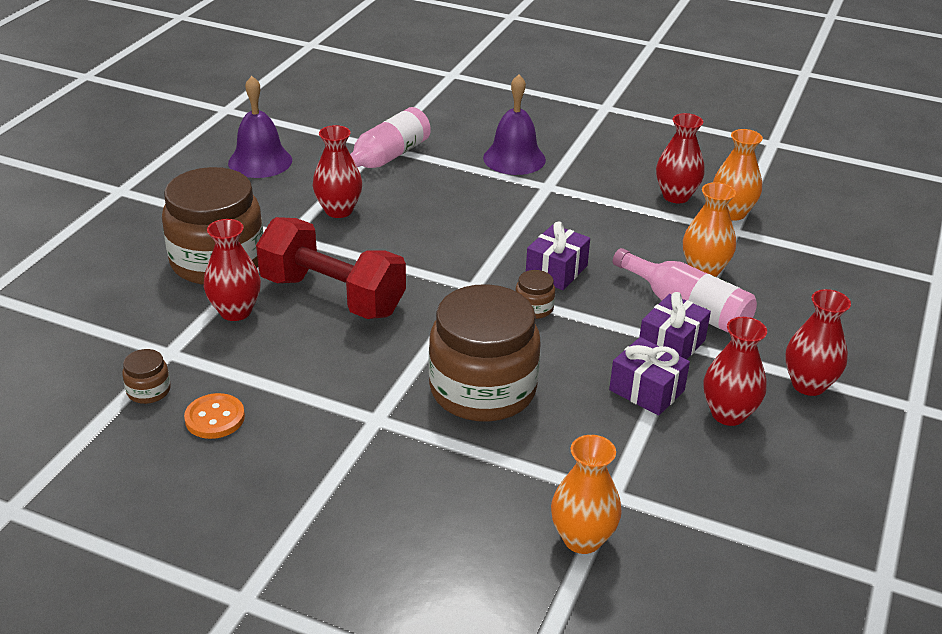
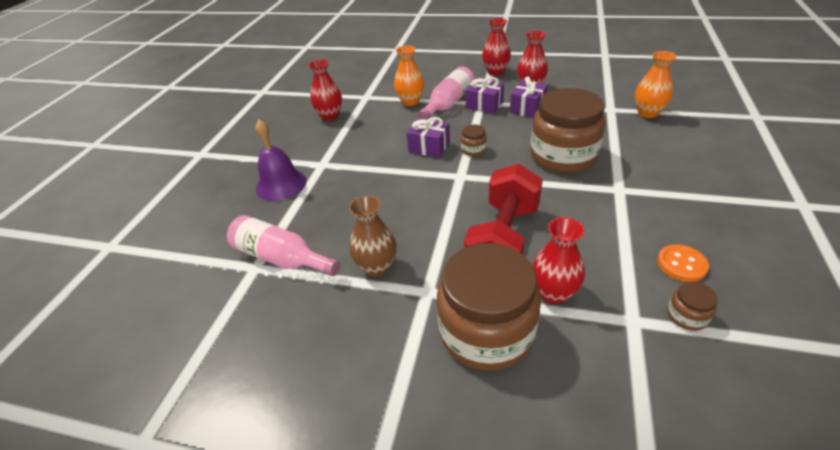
camera: 95 degrees left, 5 degrees up
(260, 161) = (286, 357): purple bell -> none
(339, 210) = (377, 267): red vase -> brown vase
(732, 213) = (347, 98): orange vase -> none

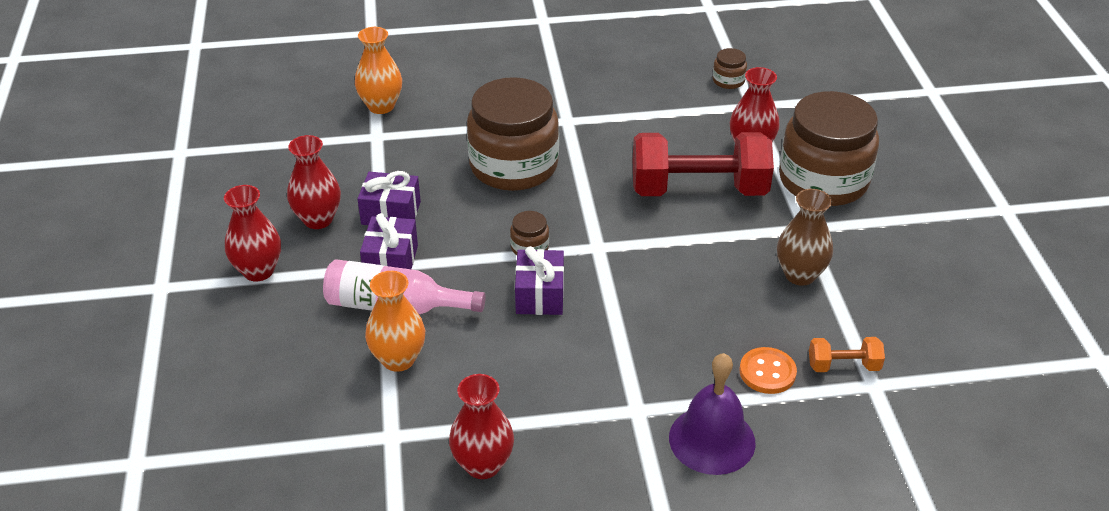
camera: 115 degrees left, 0 degrees up
(281, 258) = (843, 366): pink bottle -> orange dumbbell
(681, 264) = (667, 83): orange button -> orange button (767, 372)

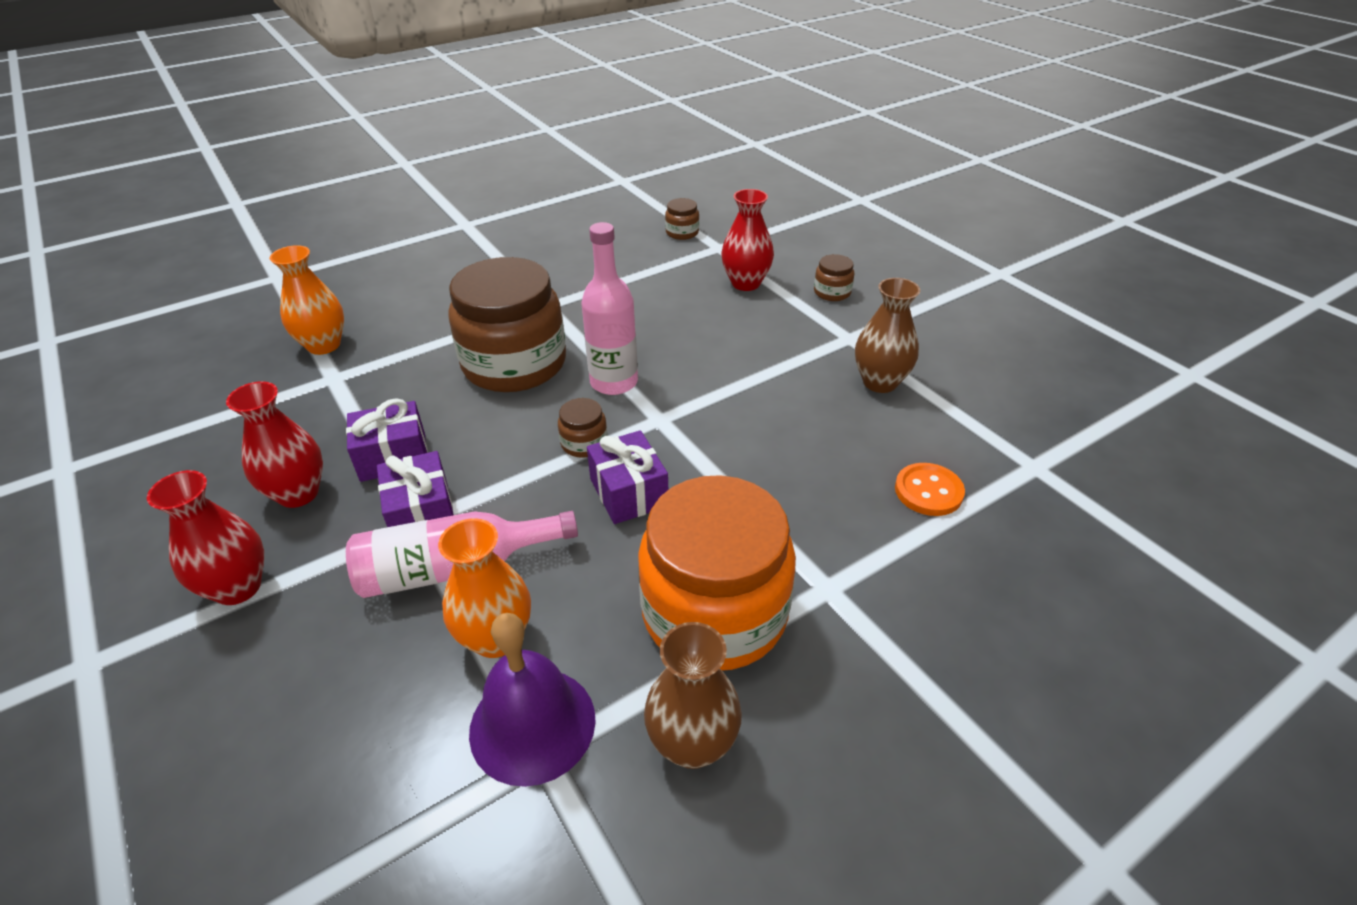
camera: 25 degrees left, 0 degrees up
(483, 465) = (692, 744): red vase -> brown vase
(547, 396) = (714, 613): none -> orange jar
(581, 205) = (614, 382): none -> pink bottle
(698, 190) = (724, 333): red dumbbell -> none
(712, 440) = (933, 591): purple bell -> purple bell (532, 724)
(823, 180) = (832, 292): brown jar -> brown jar, size x0.40
(843, 366) = (993, 458): orange dumbbell -> none

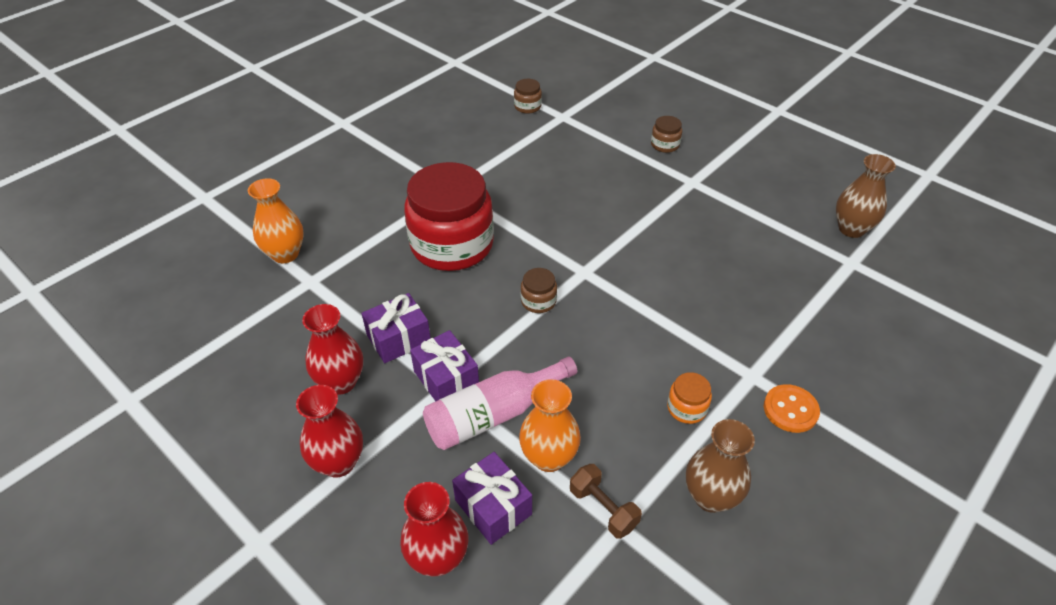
camera: 15 degrees left, 5 degrees up
(514, 364) = (452, 245): brown jar -> red jar
(532, 724) = (603, 509): purple bell -> brown dumbbell
(614, 382) = (536, 247): pink bottle -> none
(629, 492) = (589, 333): purple gift -> purple gift (493, 507)
(714, 613) = (686, 408): orange jar -> orange jar, size x0.40
(745, 283) = (597, 146): red vase -> red vase (438, 558)
(880, 382) = (727, 215): brown vase -> brown vase (851, 229)
(928, 491) = (790, 293): orange button -> orange button (790, 410)

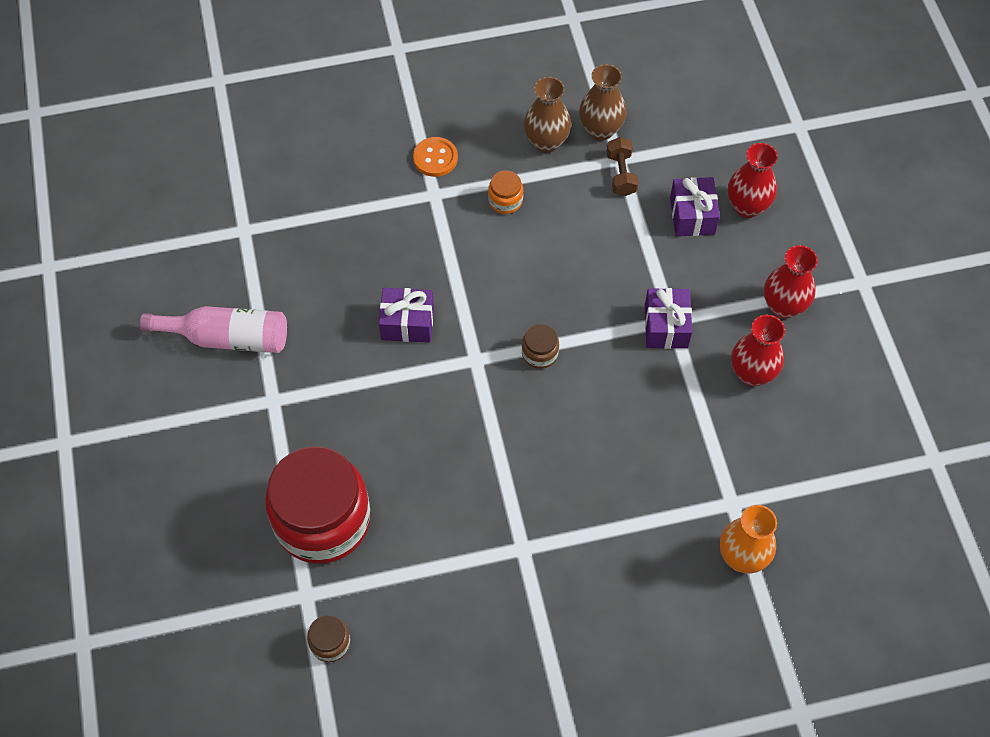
camera: 145 degrees left, 15 degrees up
(399, 339) = (683, 387): purple gift -> purple gift (407, 323)
(452, 245) = (572, 466): red jar -> red jar (322, 520)
(493, 414) = (649, 277): pink bottle -> pink bottle (227, 338)
(549, 457) = (631, 225): orange vase -> none
(665, 145) = (243, 470): brown jar -> none
(851, 229) = (199, 258): brown vase -> brown vase (600, 130)

